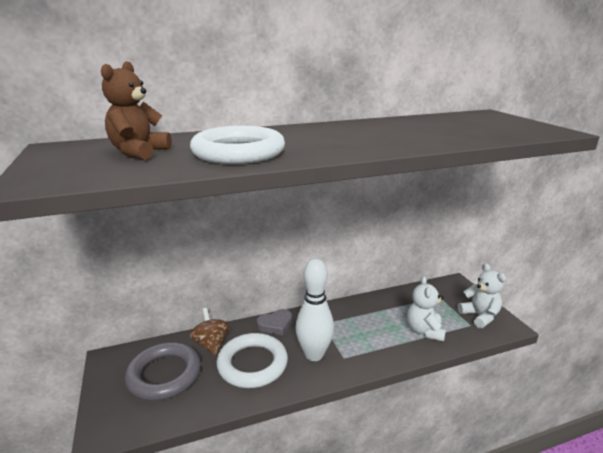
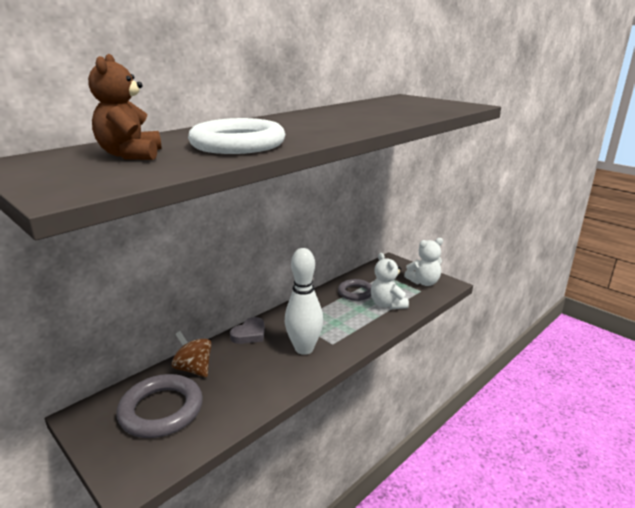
camera: 25 degrees left, 0 degrees up
(252, 364) = (250, 373): white ring -> none
(398, 309) = (355, 292): none -> grey ring
(479, 316) = (424, 282): white teddy bear -> white teddy bear turned 120 degrees clockwise

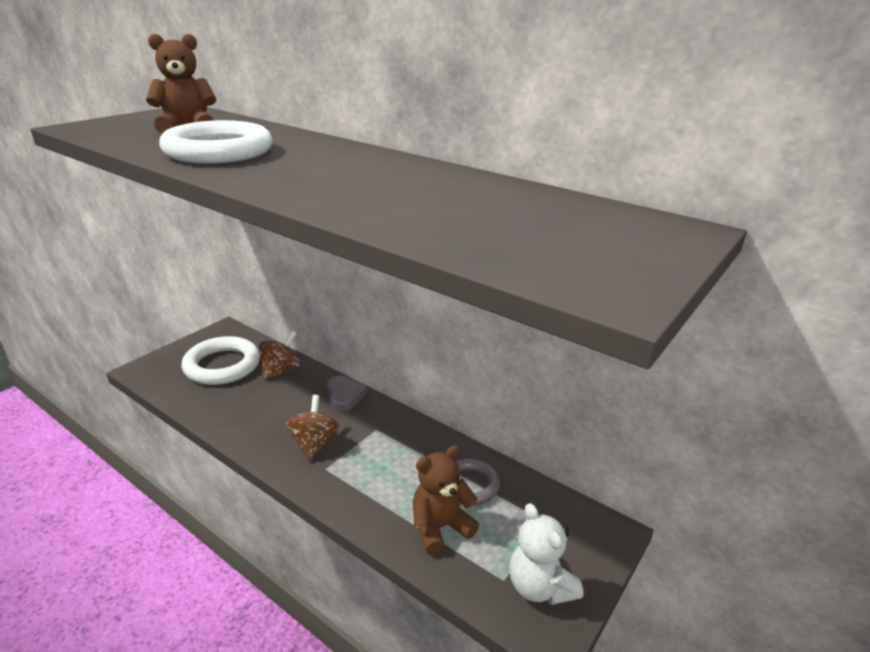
camera: 80 degrees right, 5 degrees up
(161, 410) = (222, 365): grey ring -> white ring
(249, 334) = (344, 396): grey heart -> grey heart turned 135 degrees counterclockwise
(304, 349) = (314, 443): white bowling pin -> brown spinning top
(387, 304) = (440, 527): white teddy bear -> brown teddy bear

